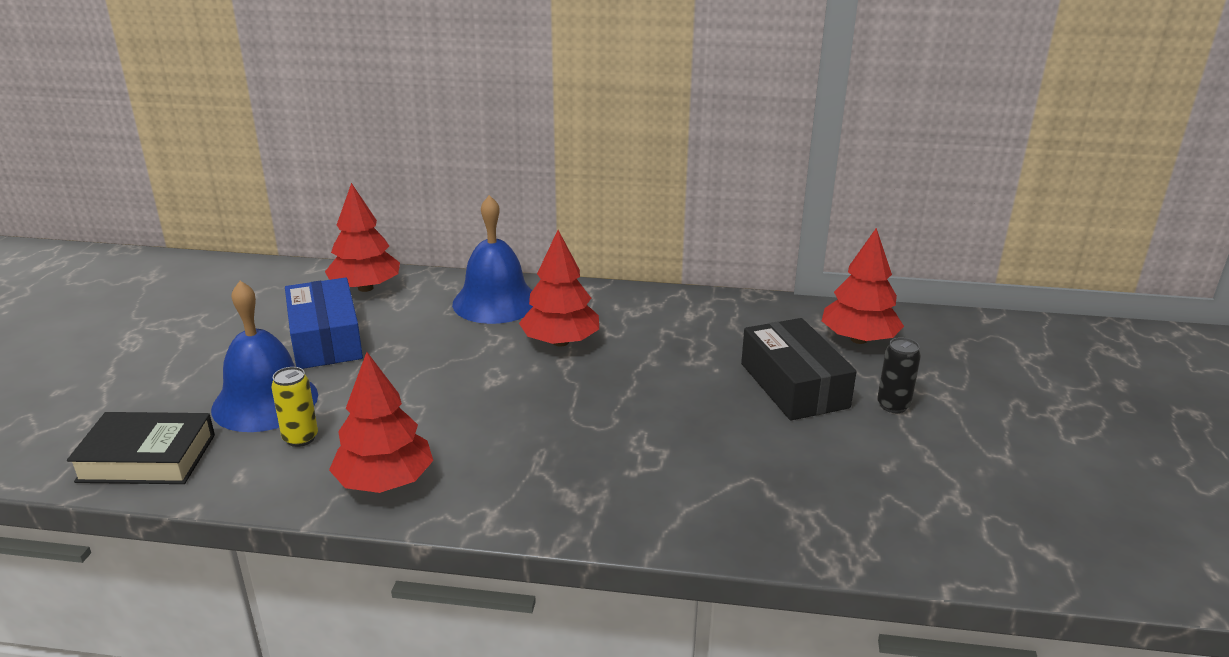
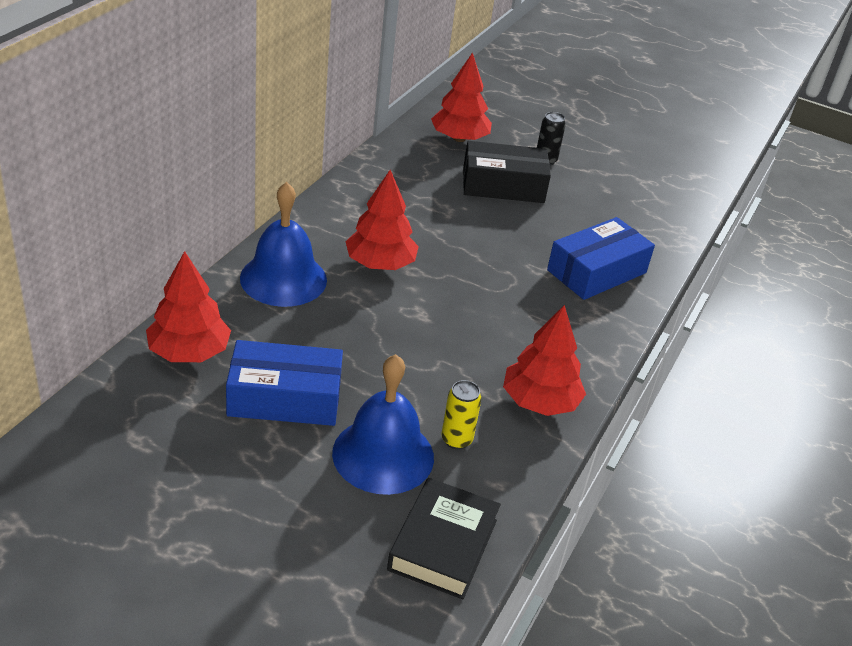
camera: 75 degrees left, 10 degrees up
(677, 486) = (597, 271): none -> blue box

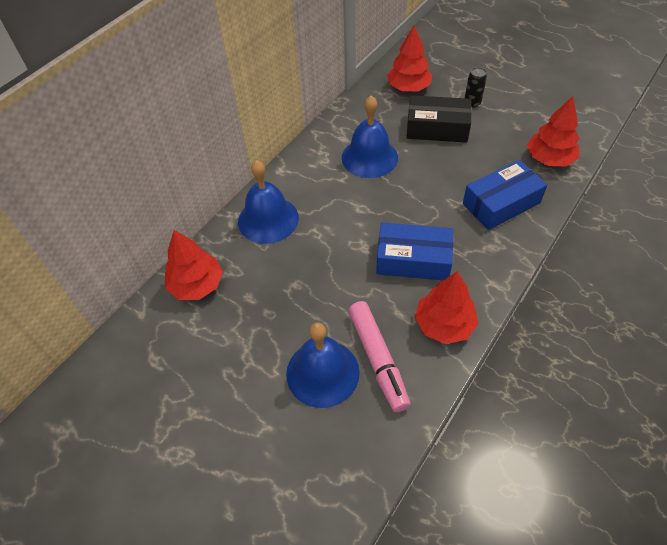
camera: 15 degrees right, 15 degrees up
(284, 398) = (258, 323): blue box -> blue box (413, 260)
(380, 264) = (338, 203): red tree -> red tree (549, 159)
(416, 213) = (369, 157): none -> blue bell
(442, 544) = (357, 453): black book -> none
(456, 440) = (377, 359): yellow can -> pink marker

